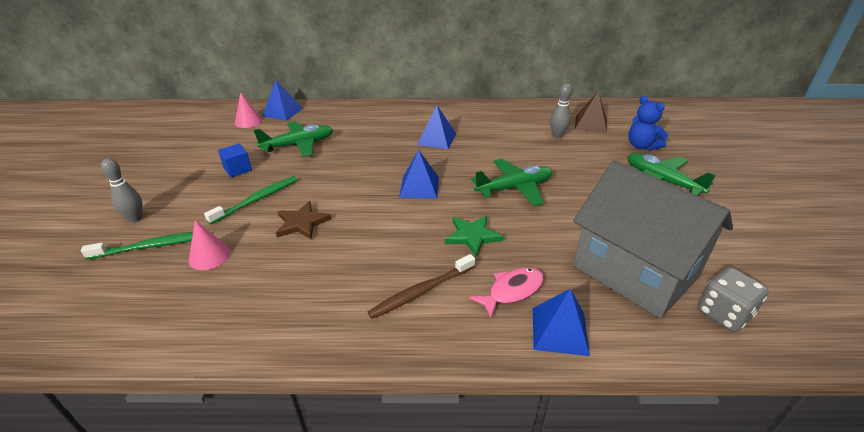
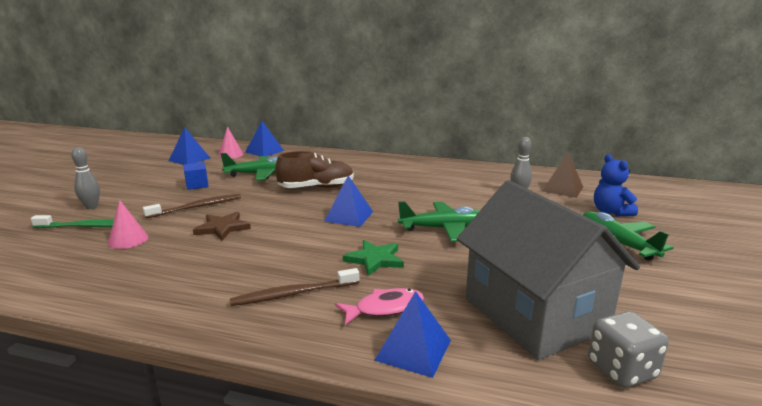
camera: 15 degrees right, 15 degrees down
(257, 199) = (197, 207): green toothbrush -> brown toothbrush
(367, 155) = (316, 188): none -> brown shoe
(436, 139) = (391, 183): blue pyramid -> blue pyramid (189, 159)

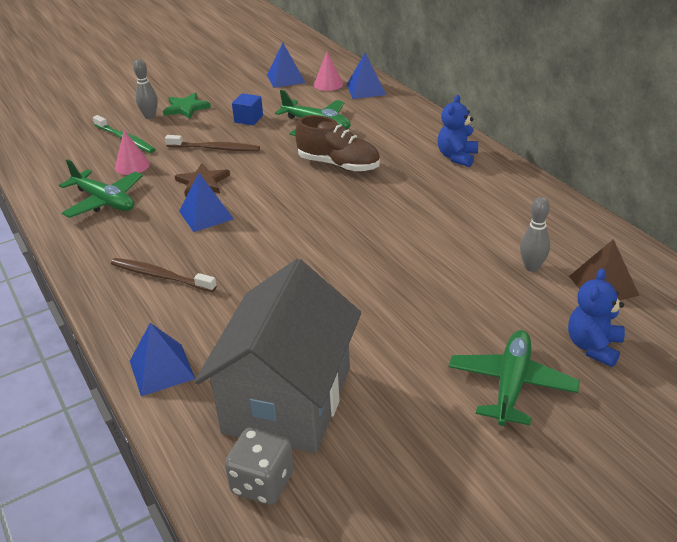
camera: 45 degrees right, 15 degrees up
(349, 216) = (312, 215): blue pyramid -> blue pyramid (206, 215)
(374, 259) = (259, 275): green star -> green star (186, 108)
(385, 164) = (457, 157): none -> blue teddy bear
(385, 308) = (196, 325): pink fish -> none
(444, 229) = (370, 273): green plane -> green plane (104, 201)

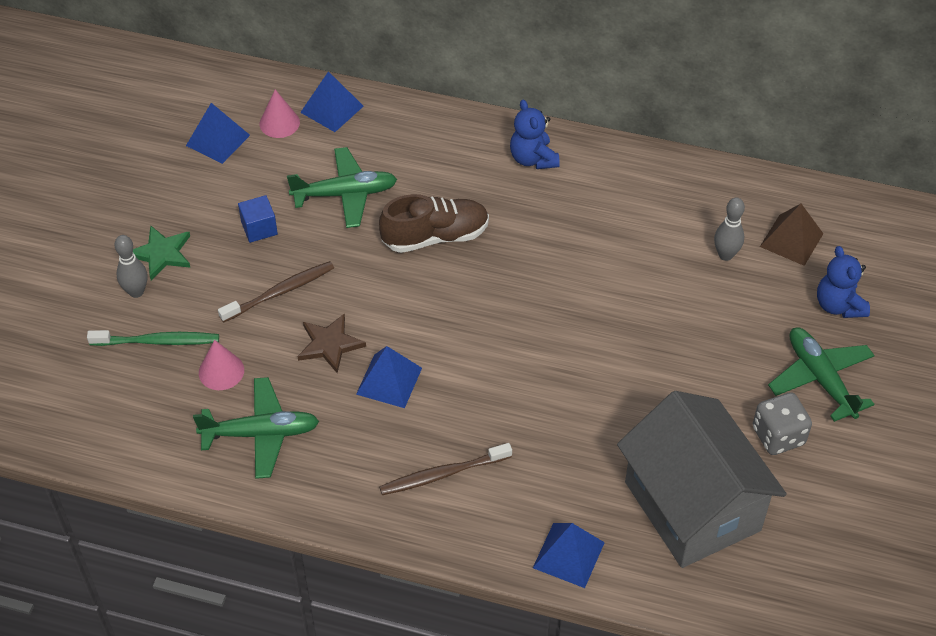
camera: 45 degrees left, 15 degrees up
(262, 483) = (754, 579): grey dice -> grey dice (778, 436)

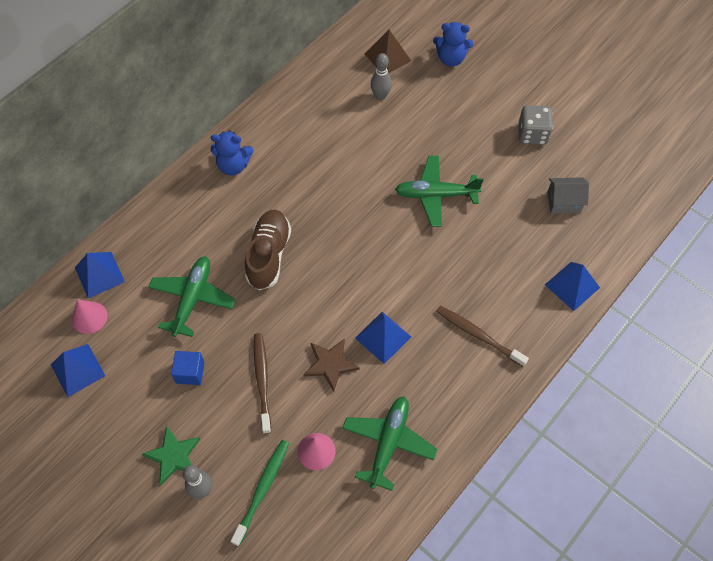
camera: 65 degrees left, 10 degrees up
(442, 474) = (478, 335): brown toothbrush -> brown toothbrush turned 120 degrees clockwise
(692, 506) = (563, 202): grey house -> grey house, size x0.40
(820, 378) = (500, 93): green plane -> green plane (435, 195)

